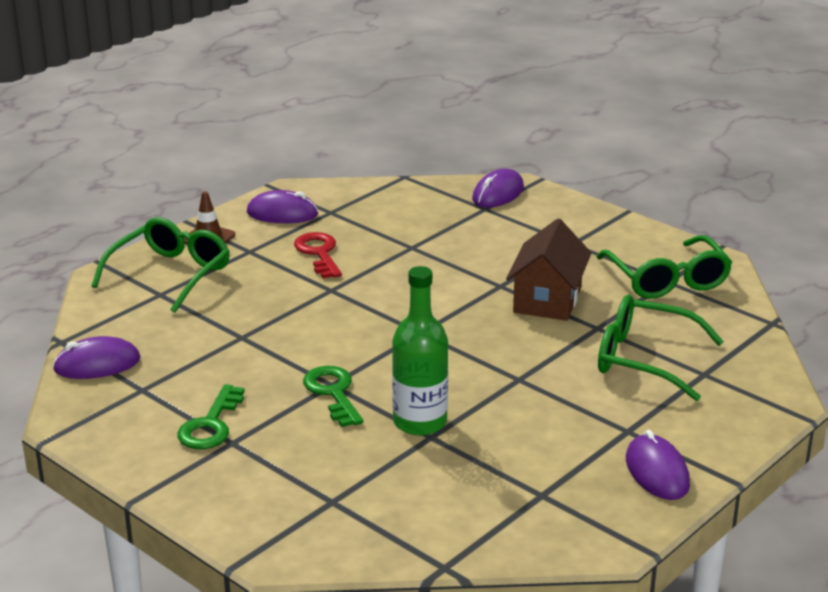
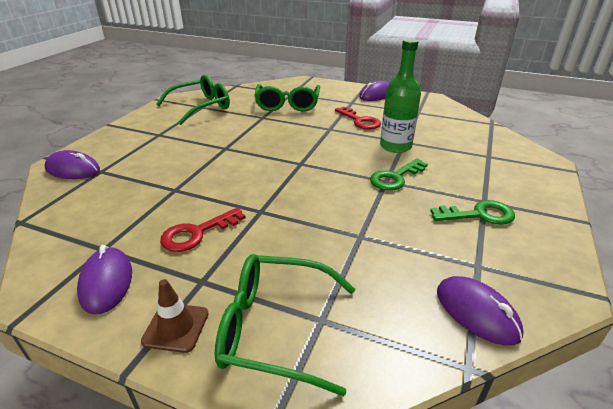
camera: 110 degrees left, 5 degrees up
(534, 416) = (360, 121): none -> red key
(547, 300) = (238, 132): brown house -> none

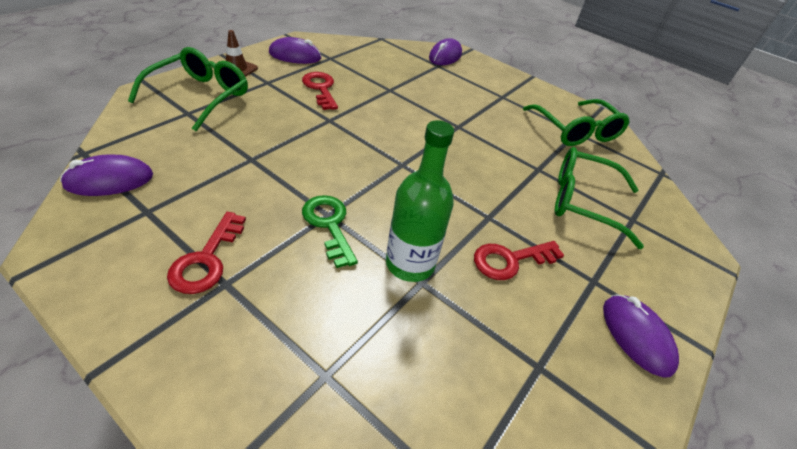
camera: 100 degrees right, 10 degrees up
(479, 215) = (206, 260): green key -> red key

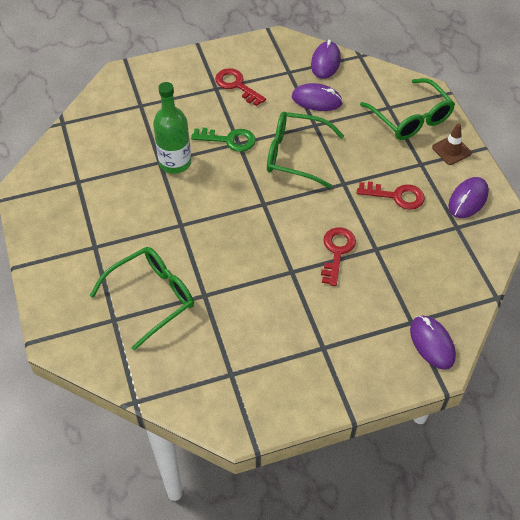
camera: 130 degrees right, 10 degrees up
(510, 260) = (141, 212): red key -> red key (337, 251)
(575, 131) = (232, 374): green glasses -> green glasses (295, 155)
(636, 336) = (52, 237): purple mouse -> purple mouse (317, 100)

